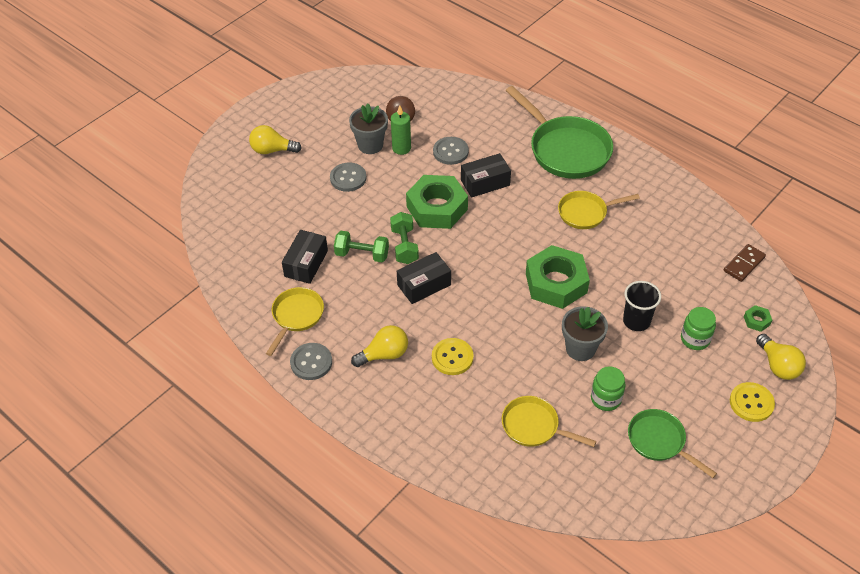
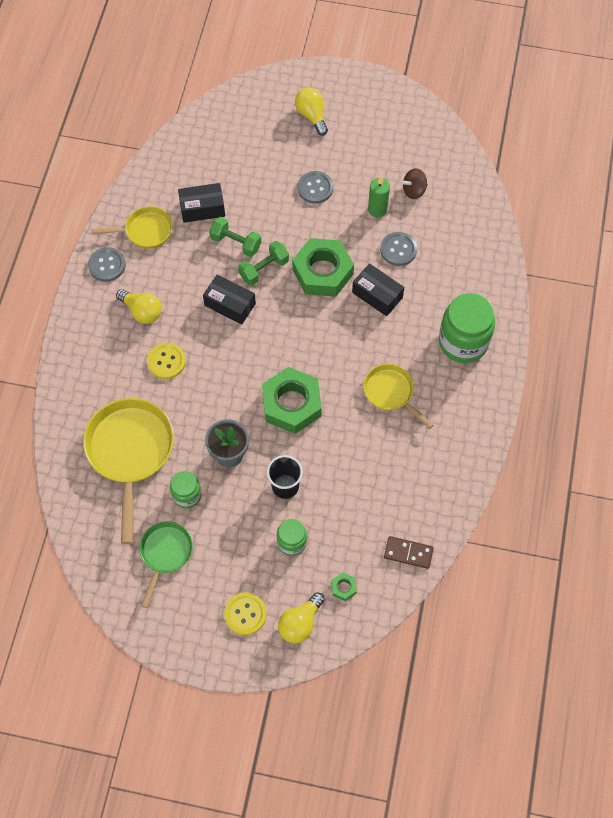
camera: 60 degrees right, 15 degrees up
(362, 254) = (236, 243): green dumbbell -> green dumbbell turned 45 degrees counterclockwise
(370, 145) = (365, 184): grey flower pot -> none
(534, 426) = (130, 452): yellow pan -> yellow pan, size x1.76
(566, 150) = (463, 342): green pan -> green jar

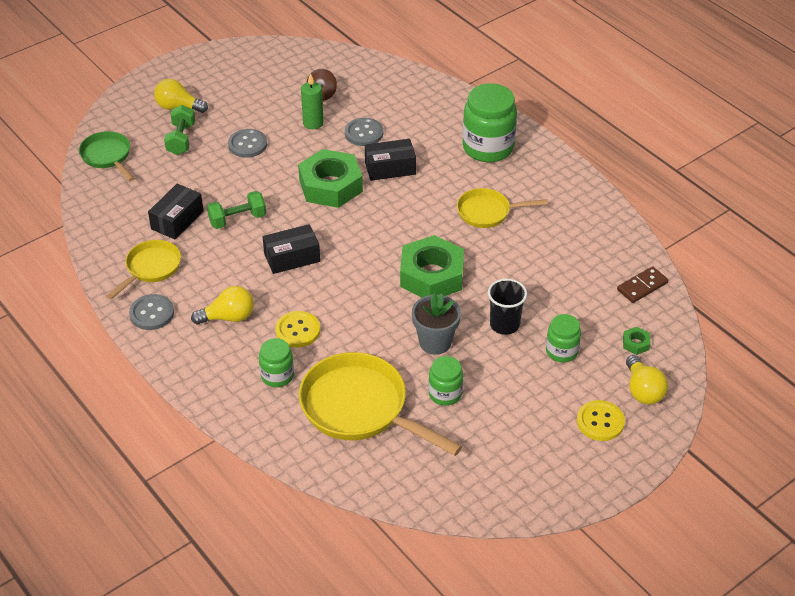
camera: 50 degrees left, 20 degrees down
(116, 381) = (277, 376): none -> green jar
(165, 554) = (487, 443): green pan -> green pan (107, 156)
(264, 269) = (284, 217): green dumbbell -> green dumbbell (181, 139)

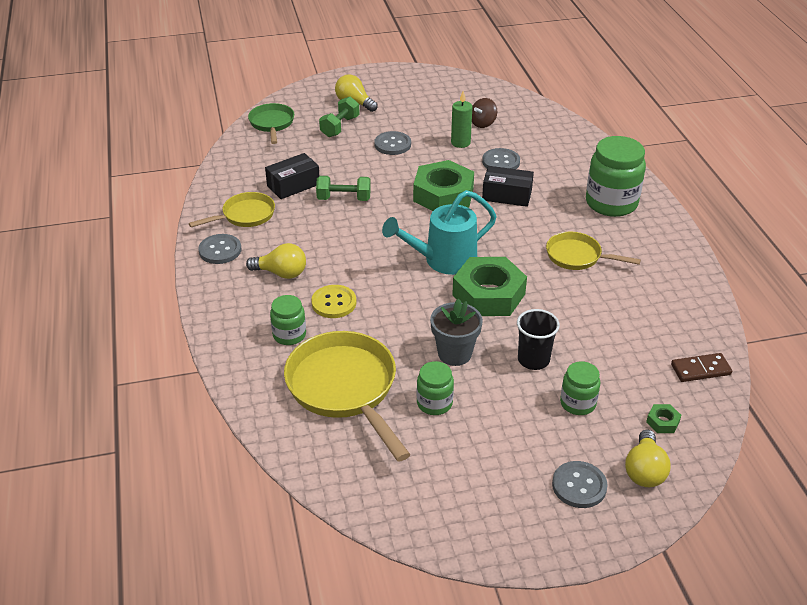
camera: 25 degrees right, 5 degrees down
(292, 257) = (370, 242): black box -> none
(371, 255) = (442, 260): none -> turquoise watering can
(600, 422) = (579, 486): yellow button -> grey button

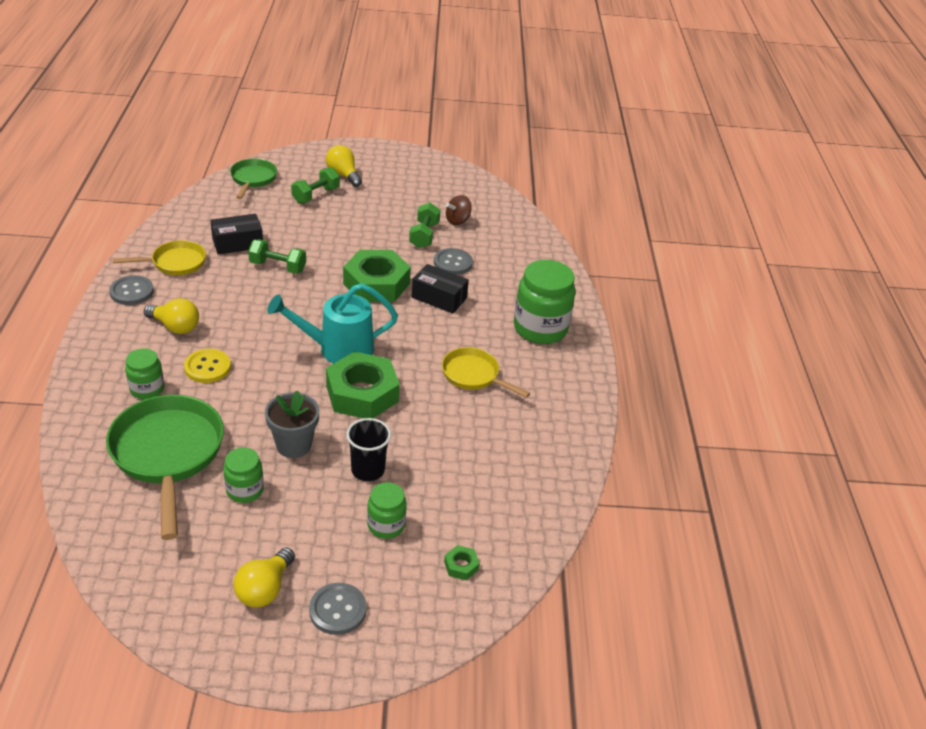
camera: 10 degrees right, 0 degrees up
(345, 388) = (168, 454): yellow pan -> green pan
(392, 144) = (356, 223): grey button -> none
(460, 143) = (424, 235): green candle -> green dumbbell
(644, 471) = (413, 611): yellow light bulb -> yellow light bulb (264, 589)
(700, 369) = (532, 521): brown domino -> none

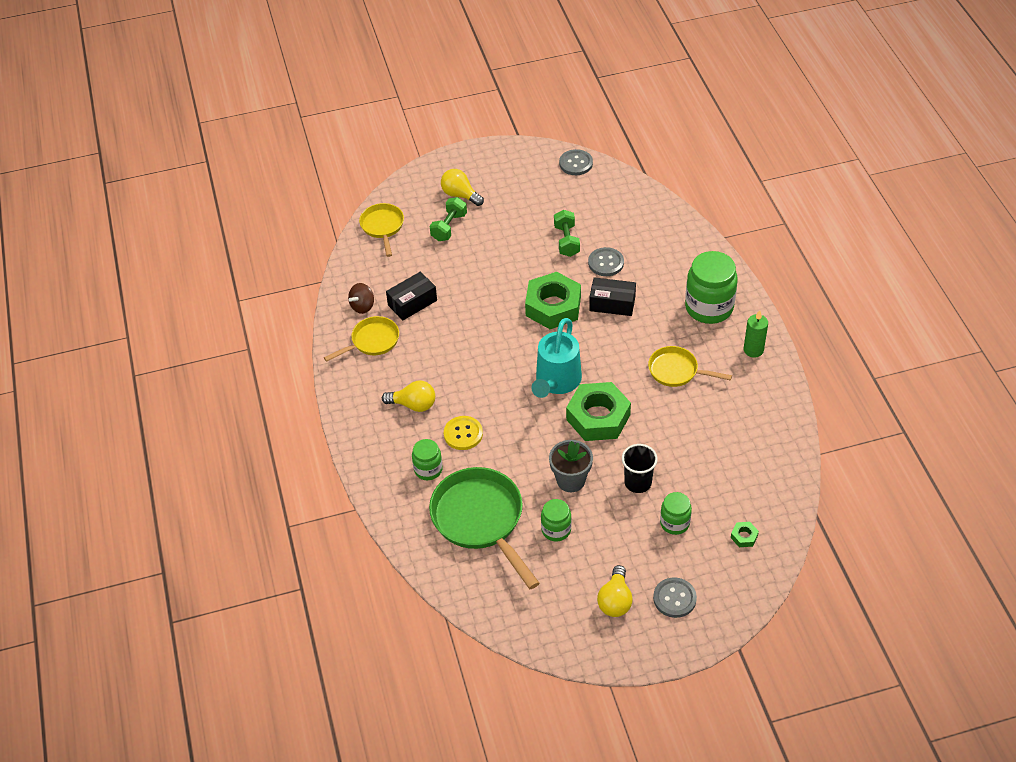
camera: 10 degrees left, 10 degrees up
(131, 291) = (355, 382): grey button -> grey button (576, 163)
(253, 179) = (383, 227): green pan -> yellow pan
(278, 267) = (461, 316): green dumbbell -> none
(337, 349) = (556, 382): turquoise watering can -> turquoise watering can turned 45 degrees counterclockwise
(457, 220) = (587, 214): brown spinning top -> brown spinning top (362, 306)
(569, 380) = (753, 350): none -> green candle

